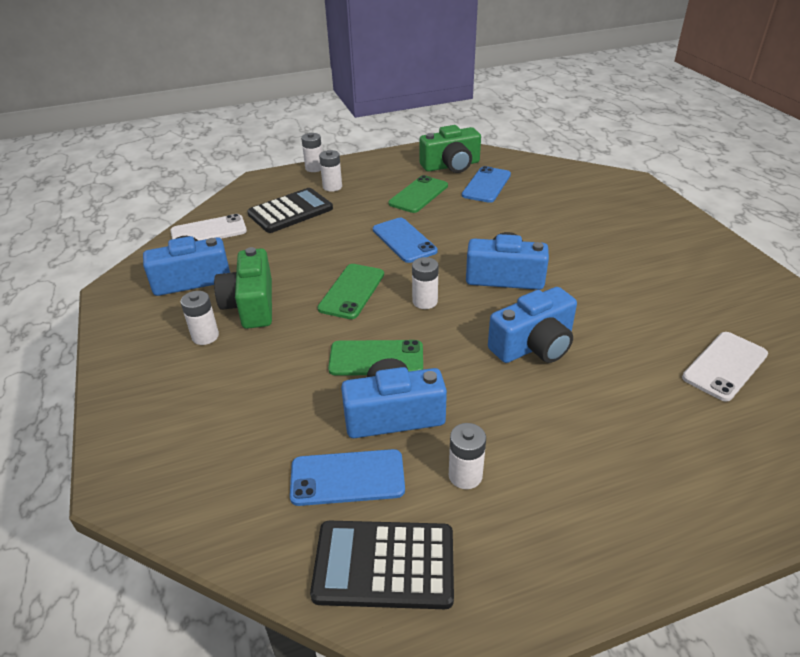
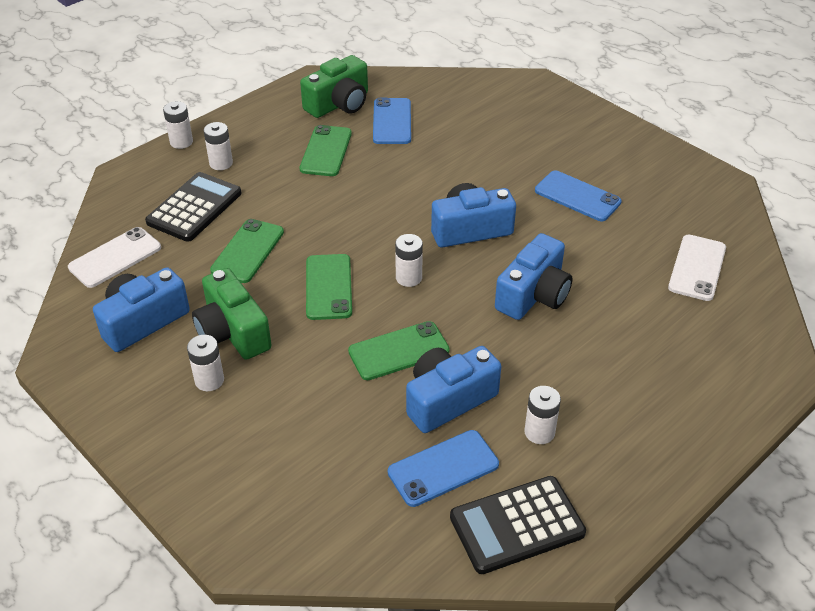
camera: 25 degrees left, 5 degrees up
(307, 249) = (248, 251): none -> green phone
(404, 240) = (345, 213): blue phone -> blue phone (577, 196)

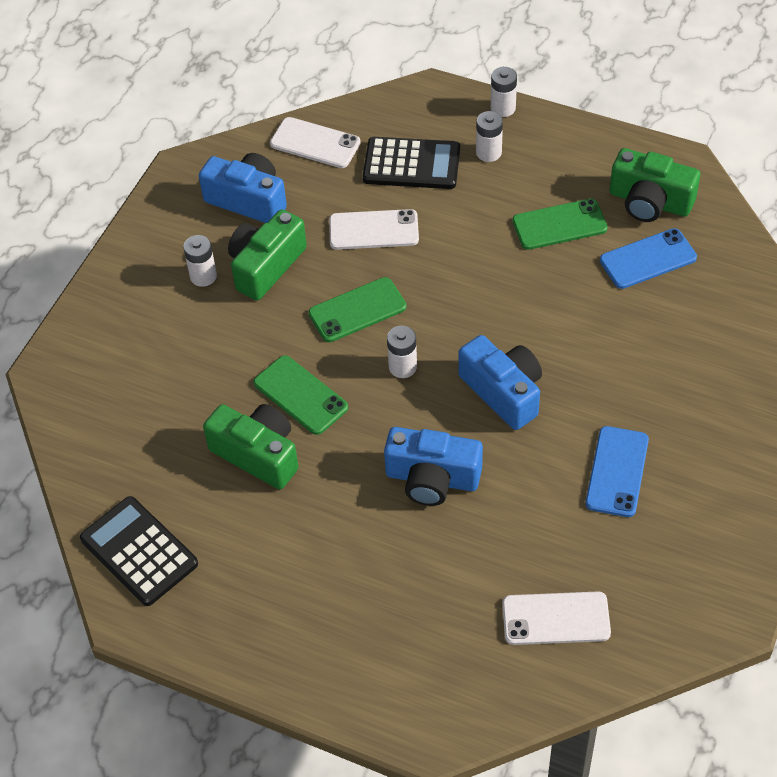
camera: 70 degrees right, 10 degrees up
(248, 251) = (373, 230): green phone -> white phone
(443, 468) = (178, 477): blue phone -> none
(448, 400) = (258, 454): blue camera -> green camera
(539, 432) = (250, 537): white battery -> none

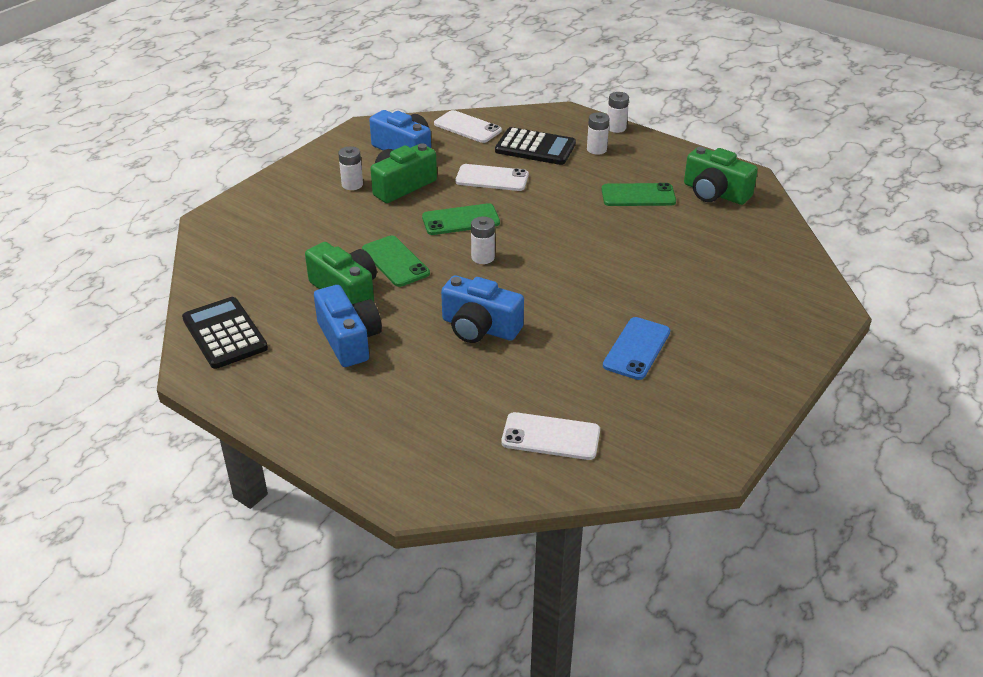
camera: 10 degrees right, 15 degrees down
(503, 392) = (558, 284): blue camera -> blue camera (349, 340)
(648, 259) = (703, 225): blue phone -> none

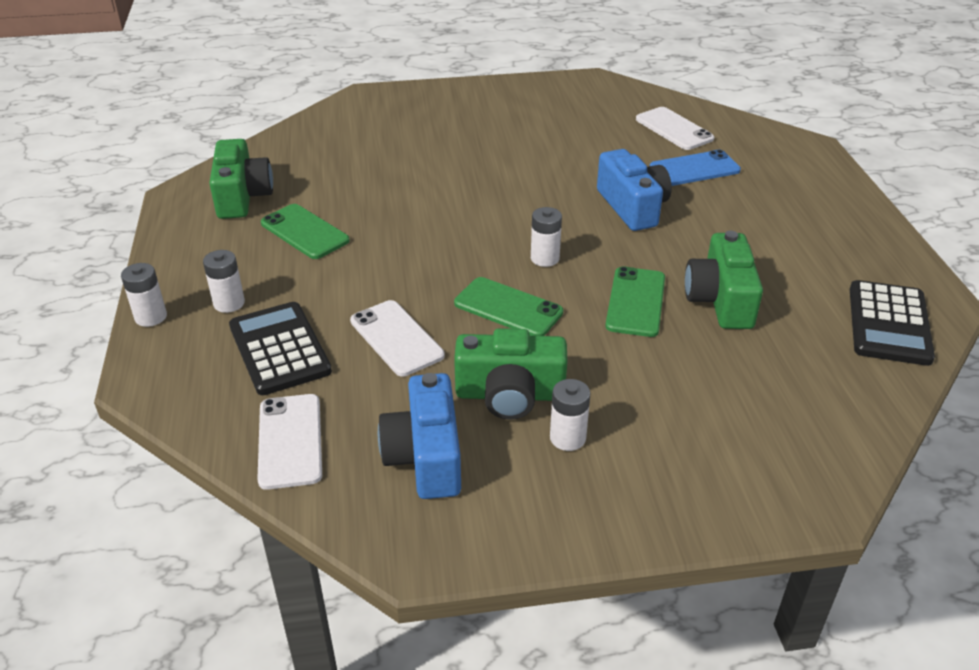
camera: 135 degrees left, 0 degrees up
(349, 340) = (761, 255): blue camera -> none
(636, 348) = (536, 139): blue phone -> blue phone (694, 169)

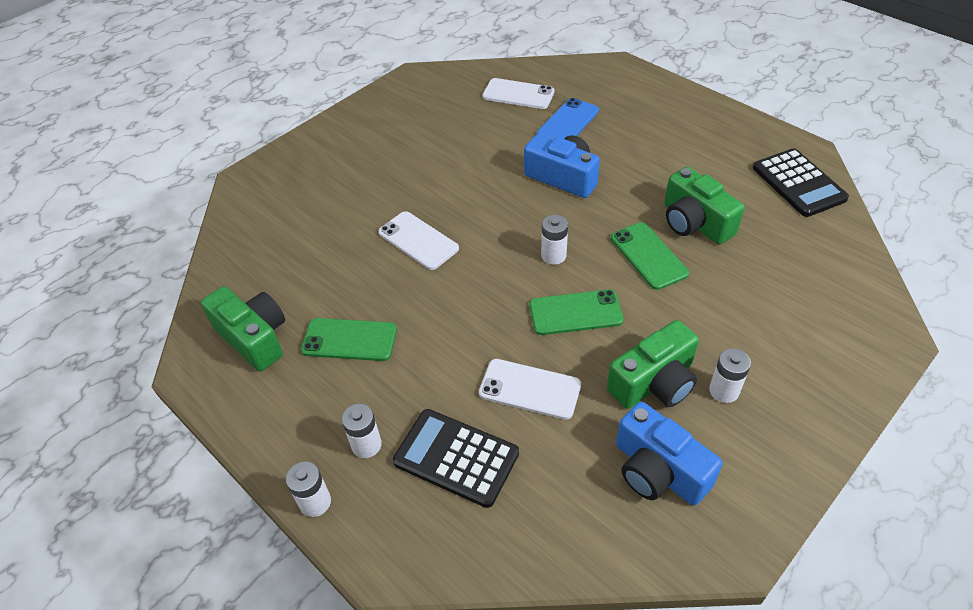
camera: 35 degrees left, 10 degrees up
(290, 441) = (557, 528): white phone -> white phone (418, 240)

